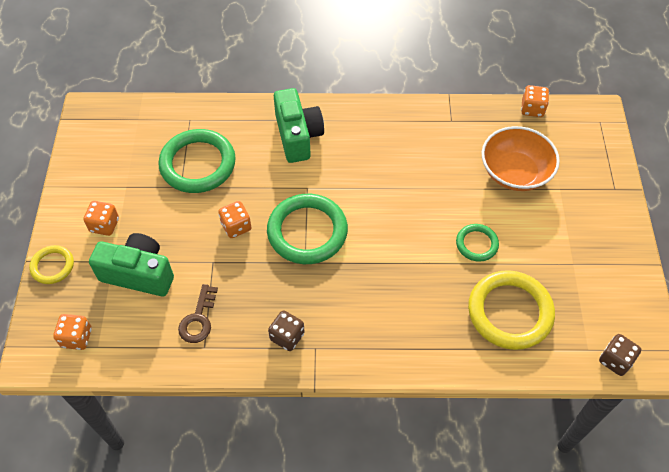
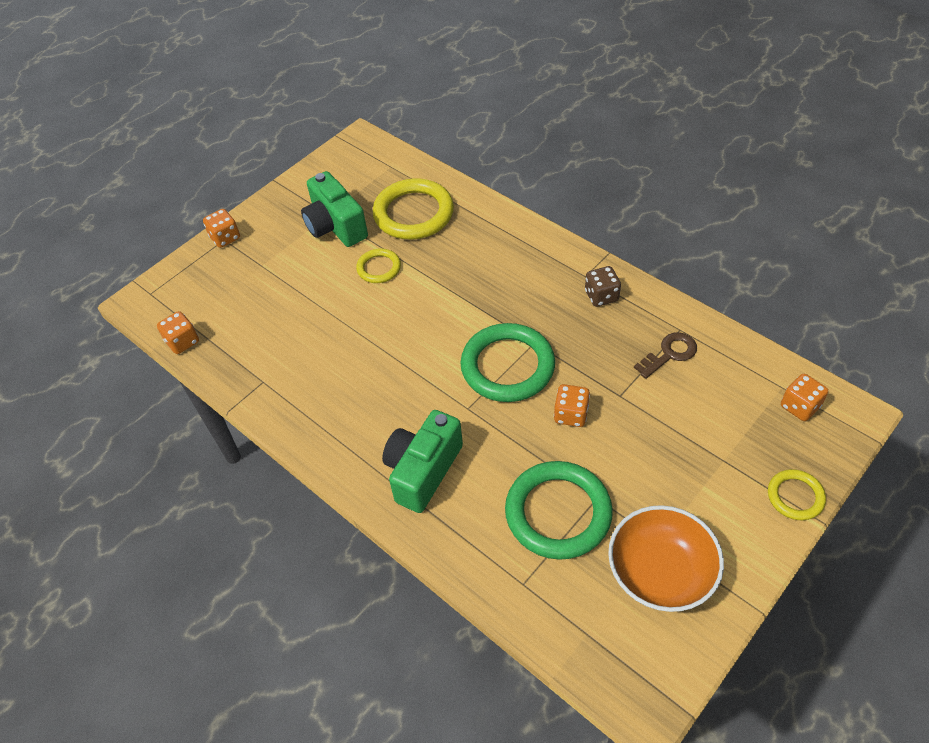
camera: 135 degrees left, 5 degrees down
(104, 225) = (711, 507): orange dice -> orange dice (225, 238)
(139, 274) = (703, 429): green camera -> green camera (335, 226)
(476, 244) = (379, 268): green ring -> yellow ring
(515, 172) = (276, 299): orange bowl -> orange bowl (660, 572)
(615, 360) = (382, 152): brown dice -> none

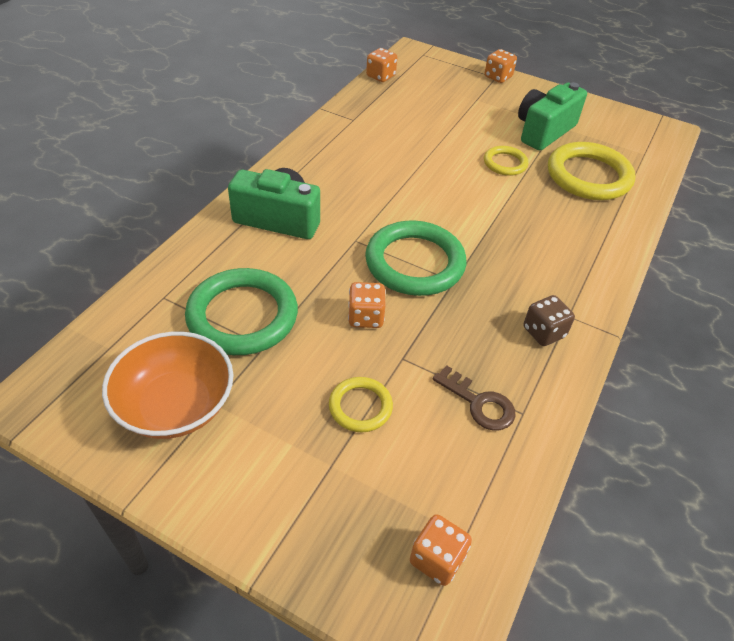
camera: 70 degrees right, 5 degrees down
(795, 496) = (287, 549): yellow ring -> yellow ring (360, 407)

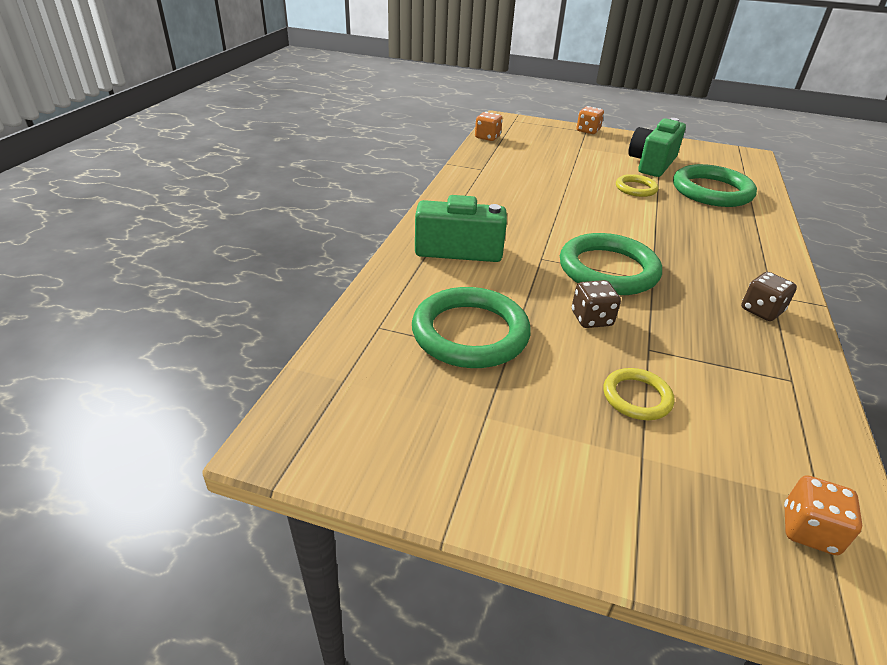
camera: 10 degrees left, 10 degrees down
(175, 405) = (445, 424): orange bowl -> none
(365, 317) = (591, 319): orange dice -> brown dice
(479, 403) = (747, 377): brown key -> none
(588, 176) = (711, 191): yellow ring -> green ring

